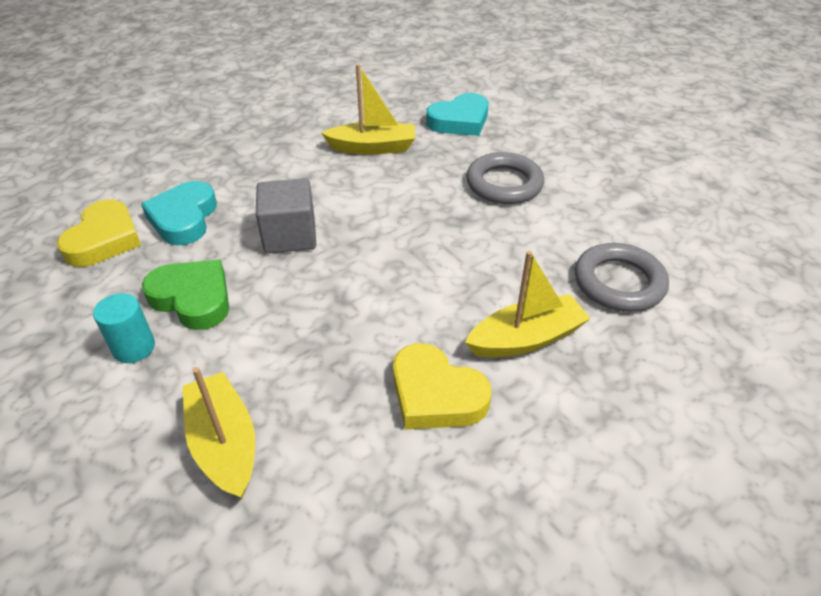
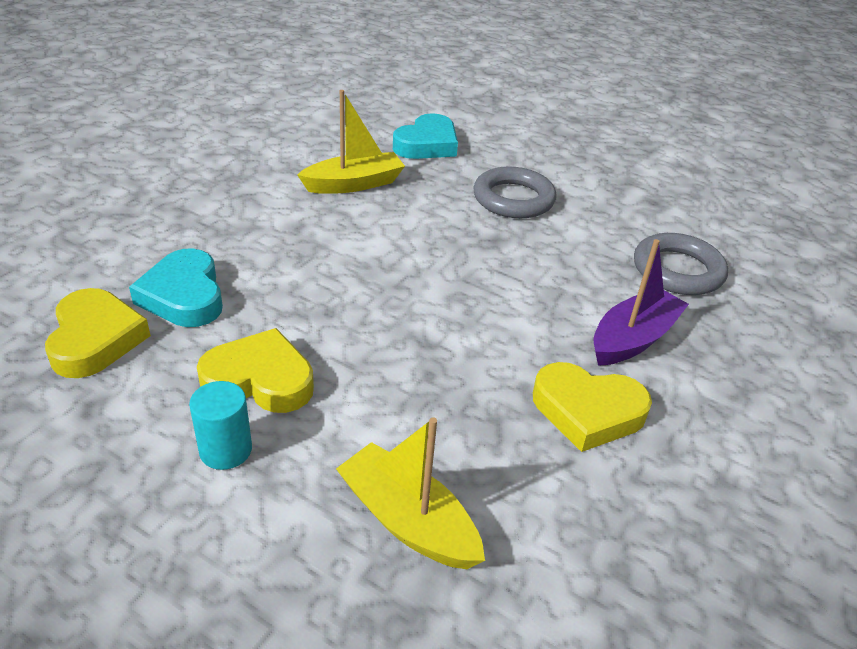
camera: 25 degrees left, 5 degrees down
(193, 298) = (260, 380): green heart -> yellow heart
(290, 236) = (326, 290): grey cube -> none
(526, 339) = (633, 339): yellow boat -> purple boat

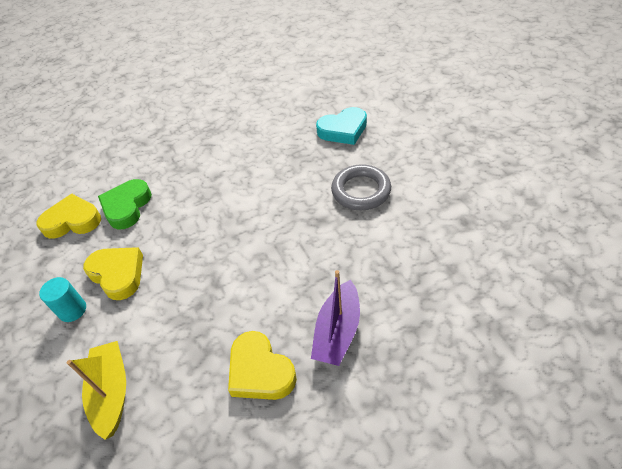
camera: 40 degrees right, 10 degrees up
(95, 339) = (72, 221): yellow heart -> yellow heart turned 120 degrees counterclockwise
(184, 296) = (127, 207): turquoise heart -> green heart
(354, 184) = (271, 152): yellow boat -> none
(633, 339) = (338, 331): purple boat -> purple boat turned 120 degrees clockwise
(677, 270) = (423, 288): grey ring -> none

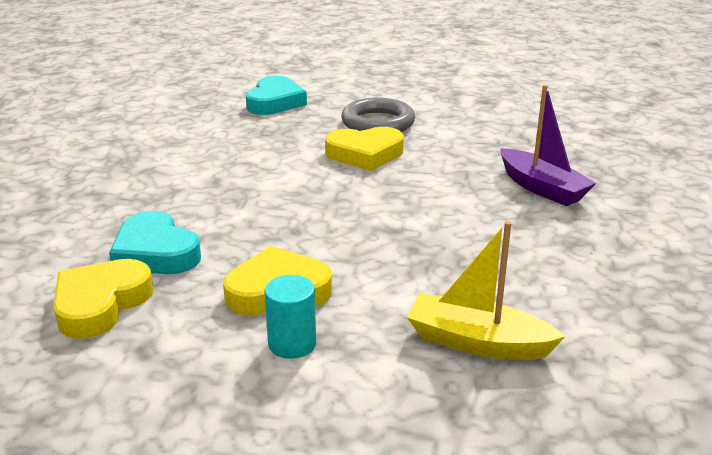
camera: 60 degrees left, 20 degrees down
(127, 207) = (155, 253): green heart -> turquoise heart
(260, 371) = (548, 239): yellow heart -> yellow heart (365, 154)

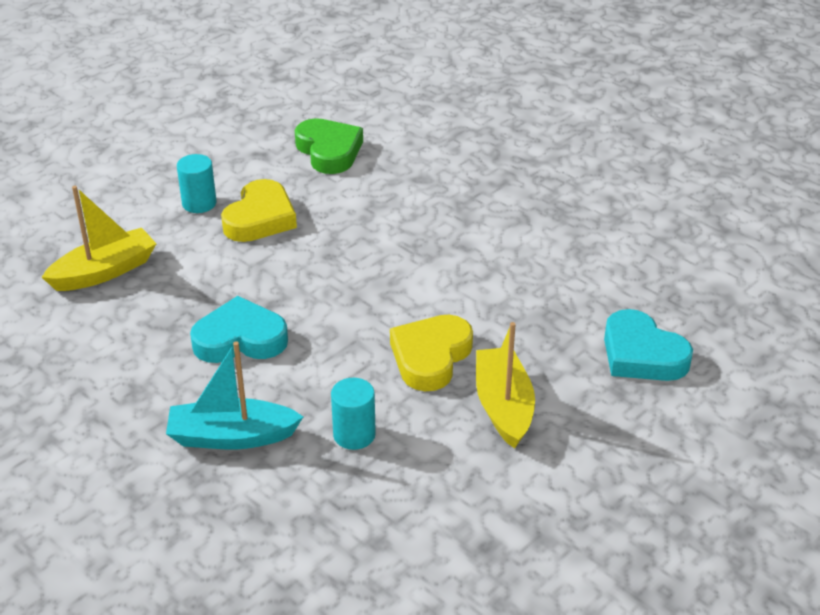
camera: 125 degrees right, 10 degrees up
(101, 304) = (329, 151): yellow heart -> green heart
(155, 253) = (370, 185): turquoise heart -> turquoise heart (240, 339)
(378, 123) = (503, 406): grey ring -> yellow boat
(471, 153) = (354, 435): none -> turquoise cylinder
(542, 188) = (232, 437): purple boat -> turquoise boat

